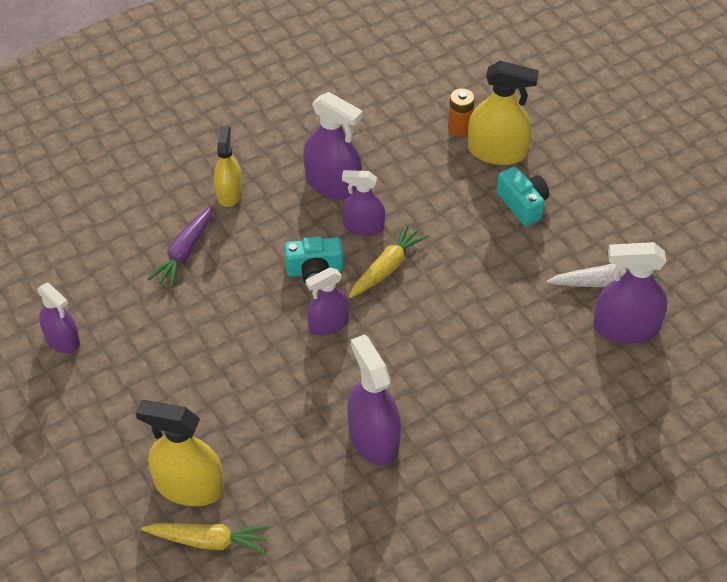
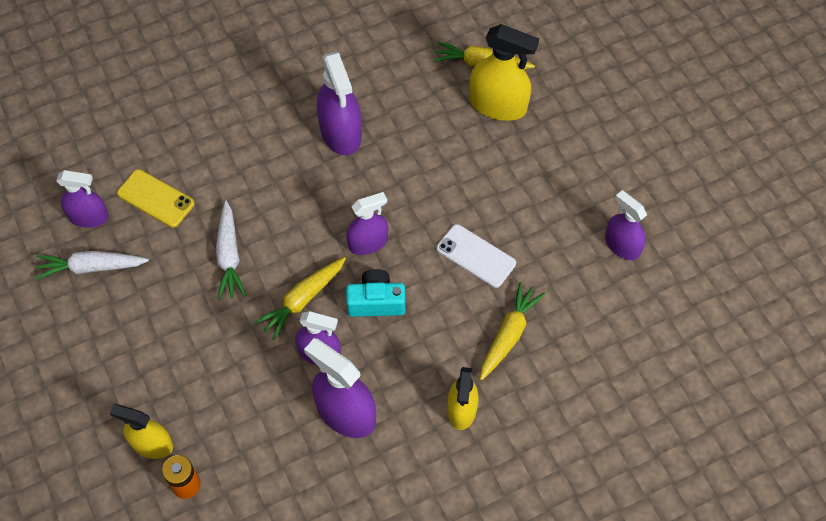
camera: 175 degrees left, 10 degrees up
(184, 252) = (509, 334): purple carrot -> yellow carrot
(216, 319) = (476, 256): none -> white phone
(468, 301) = (229, 256): none -> white carrot
(497, 151) = (152, 444): yellow spray bottle -> yellow spray bottle, size x0.66
(523, 204) = (144, 367): turquoise camera -> none
(562, 351) = (155, 199): none -> yellow phone
(626, 328) = (88, 217): purple spray bottle -> purple spray bottle, size x0.66

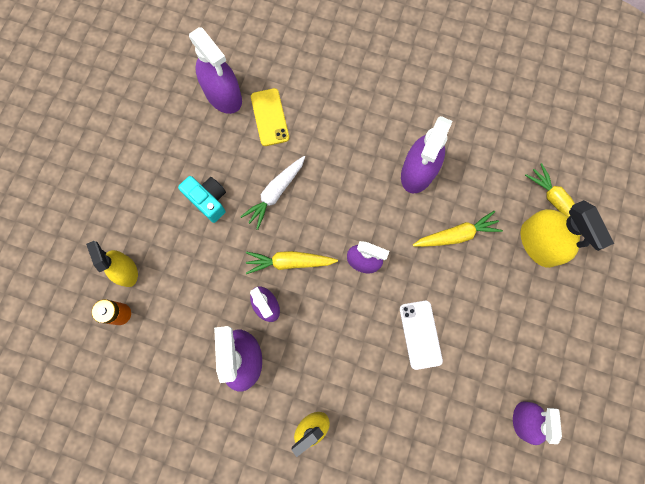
camera: 45 degrees right, 15 degrees up
(88, 217) = (223, 95): purple spray bottle -> purple spray bottle, size x1.53
(91, 267) = (195, 129): white carrot -> none
(376, 302) = (330, 305): turquoise camera -> turquoise camera (208, 200)
(509, 334) = (388, 407): yellow carrot -> yellow carrot (456, 235)

